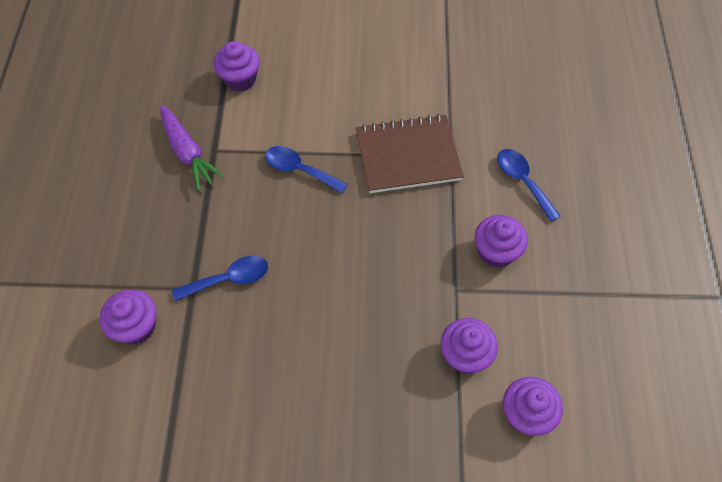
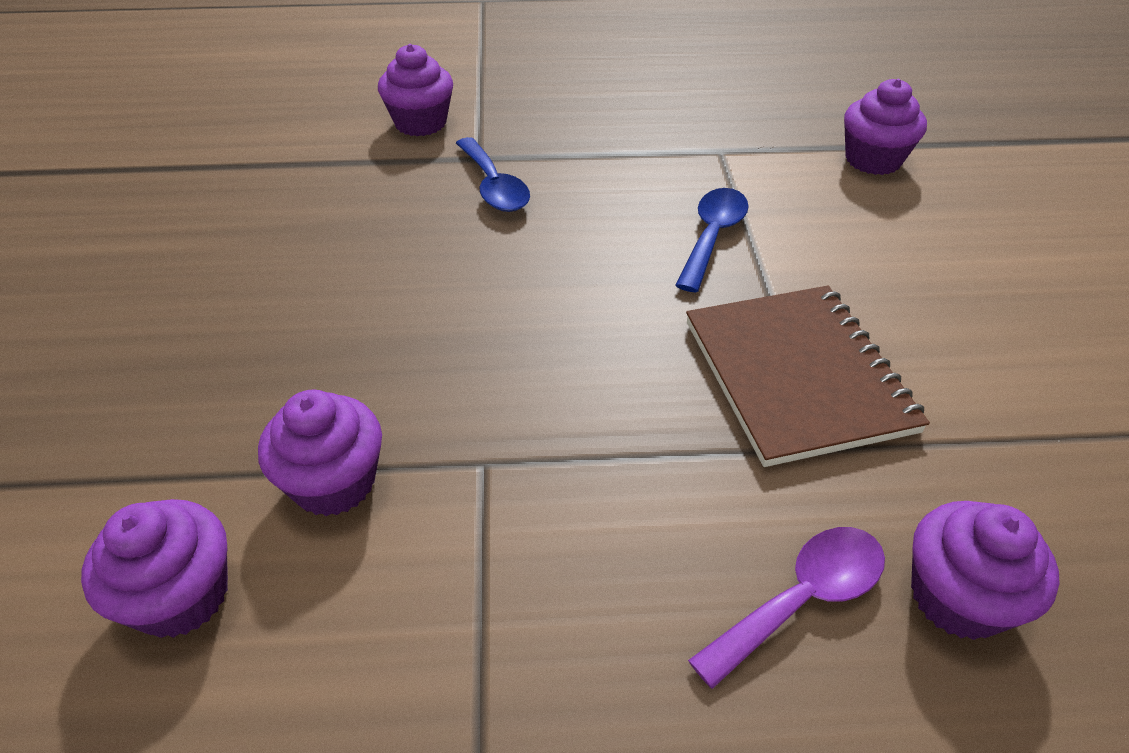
camera: 85 degrees right, 15 degrees down
(188, 153) = (707, 129): purple carrot -> none
(496, 251) = (584, 538): purple cupcake -> purple cupcake (957, 597)
(522, 181) = (801, 599): blue spoon -> purple spoon

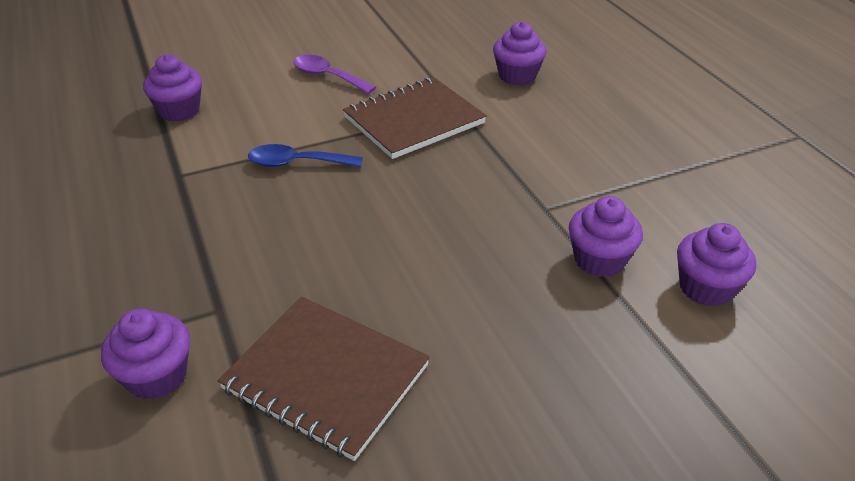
camera: 110 degrees left, 5 degrees down
(342, 204) = (325, 378): none -> brown notebook
(494, 186) = (265, 284): blue spoon -> none
(801, 599) = (546, 108): purple spoon -> purple spoon (327, 76)

